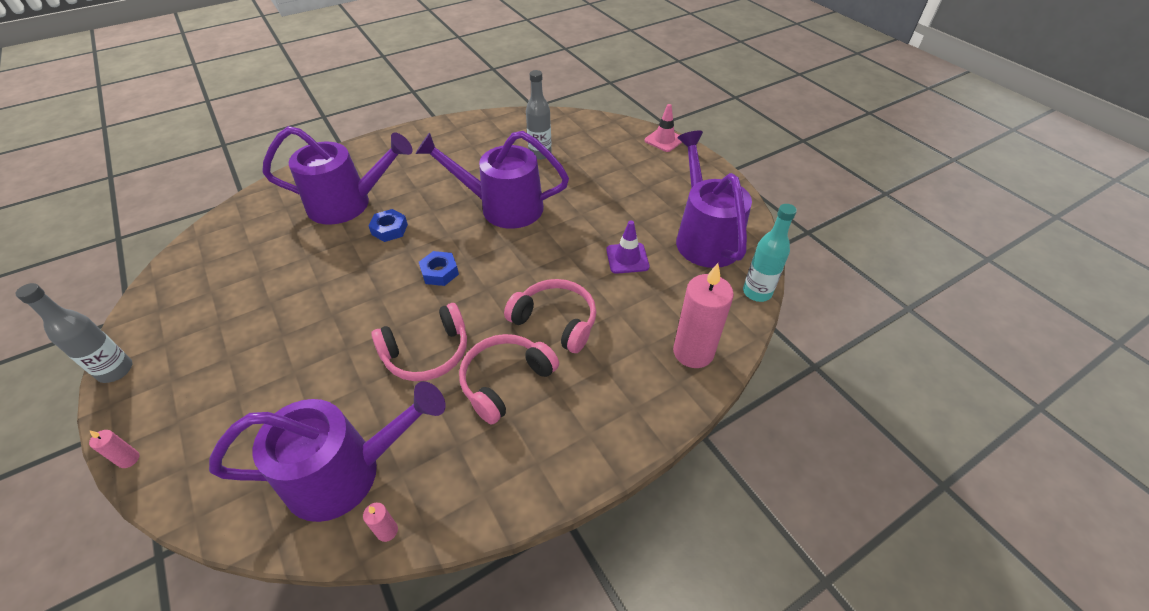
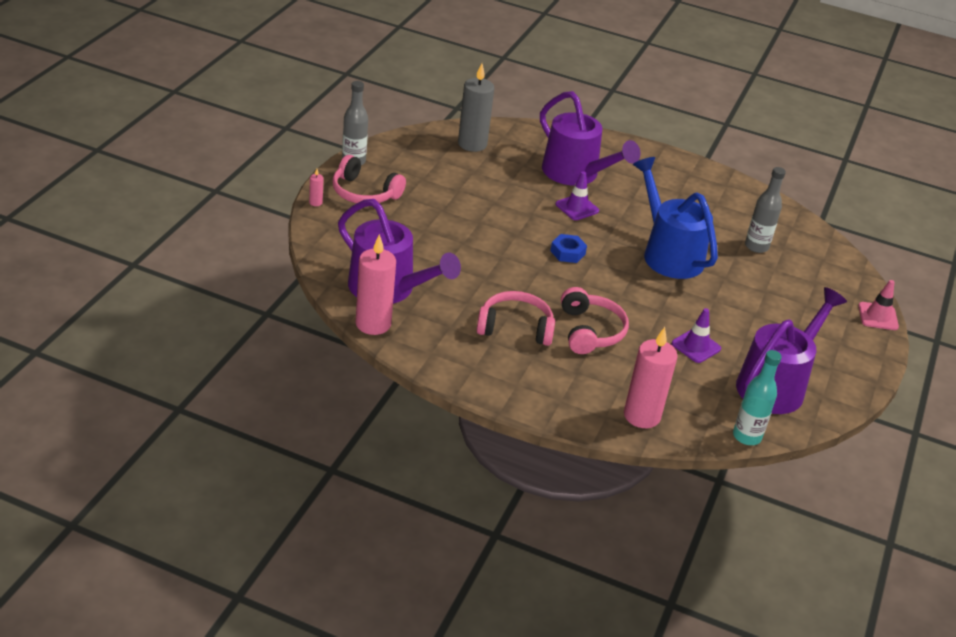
camera: 50 degrees right, 10 degrees down
(222, 250) = (472, 144): none -> grey candle
(387, 531) = (373, 324): pink candle -> pink candle, size x2.41
(389, 229) = (577, 207): blue nut -> purple traffic cone
(427, 353) = (498, 281): pink headphones -> pink headphones (364, 193)
(502, 207) = (668, 253): purple watering can -> blue watering can

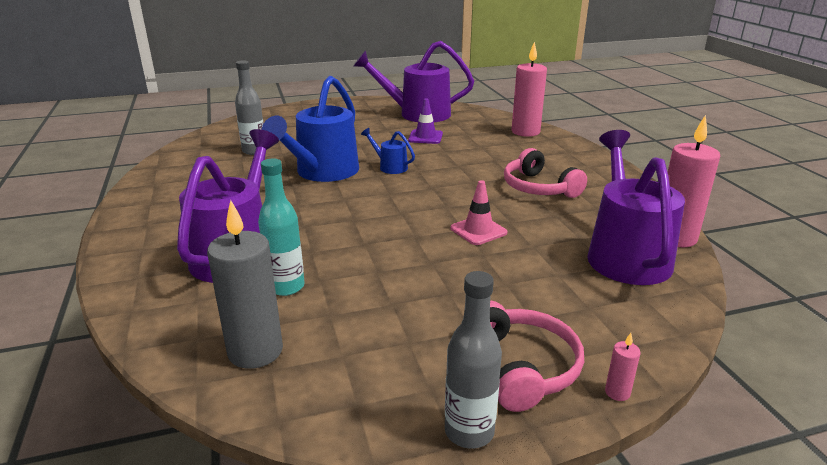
camera: 125 degrees left, 10 degrees down
(567, 252) = (398, 205): blue nut -> none
(577, 207) = (311, 228): purple traffic cone -> none
(590, 331) = (482, 166): pink headphones -> none
(644, 287) = (389, 167): none -> blue watering can
(746, 436) = (479, 110): turquoise bottle -> turquoise bottle (286, 287)
(878, 316) = (288, 108): pink traffic cone -> pink traffic cone (478, 230)

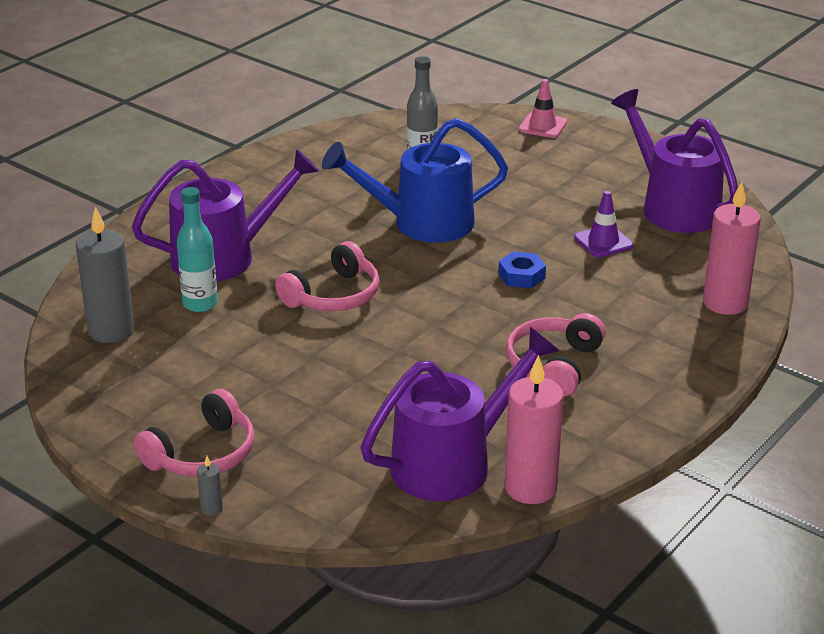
camera: 55 degrees right, 5 degrees up
(362, 228) = (333, 296): none -> pink headphones
(389, 167) = (487, 254): blue watering can -> none
(429, 166) = (521, 276): none -> blue nut
(469, 432) = (109, 453): grey bottle -> none
(478, 230) = (403, 360): pink traffic cone -> pink traffic cone (542, 126)
(617, 392) = (211, 508): pink candle -> grey candle

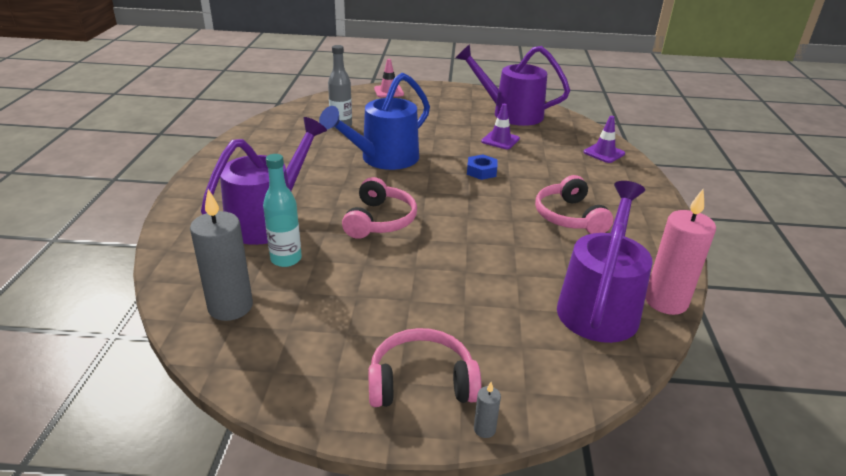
camera: 35 degrees left, 0 degrees up
(202, 454) = (421, 381): pink headphones -> pink headphones turned 105 degrees counterclockwise
(725, 303) = (604, 153): pink candle -> purple traffic cone

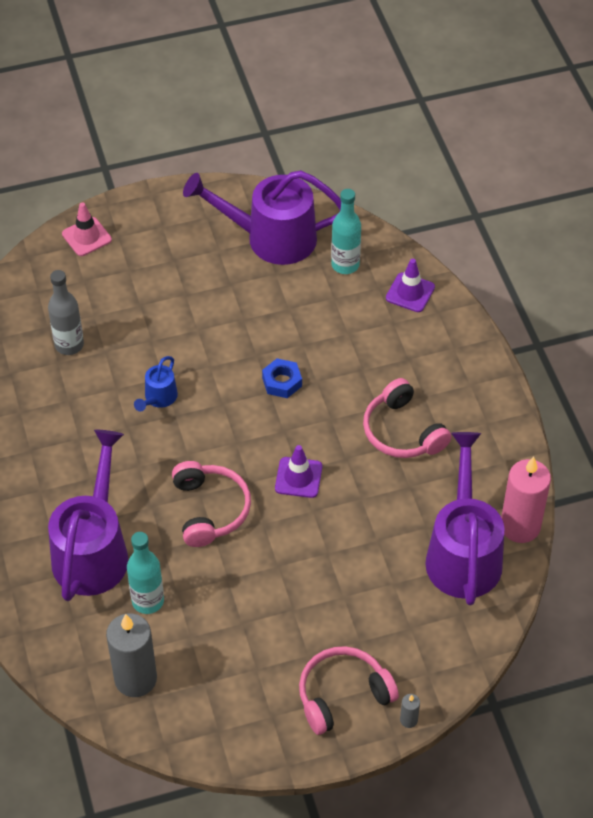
camera: 20 degrees left, 20 degrees up
(383, 159) = (158, 398): blue watering can -> blue watering can, size x0.45
(500, 140) = (280, 307): purple traffic cone -> purple traffic cone (298, 477)
(558, 133) = (345, 265): none -> turquoise bottle

